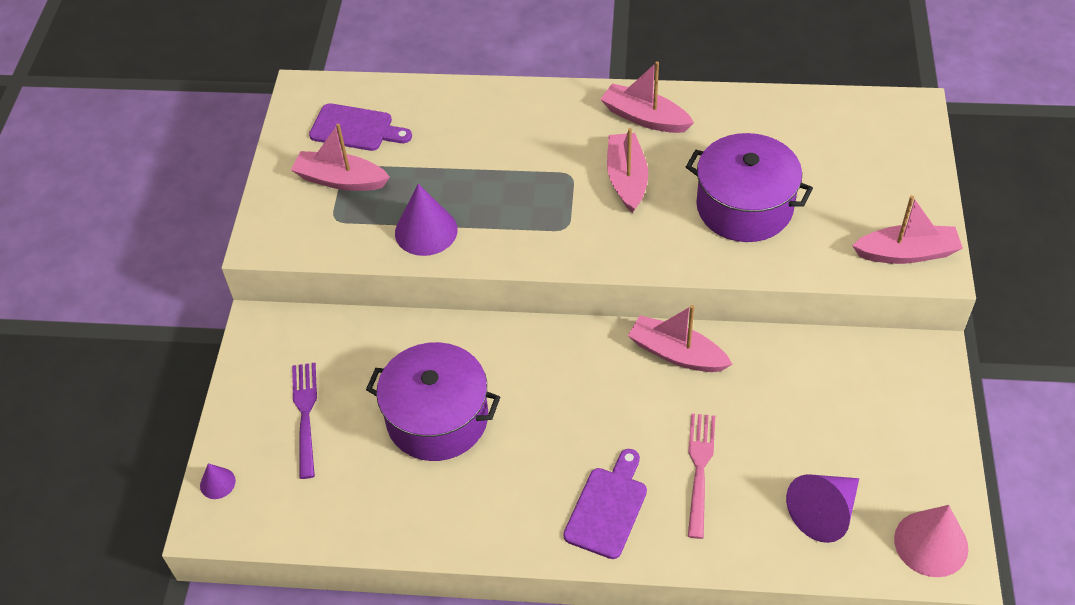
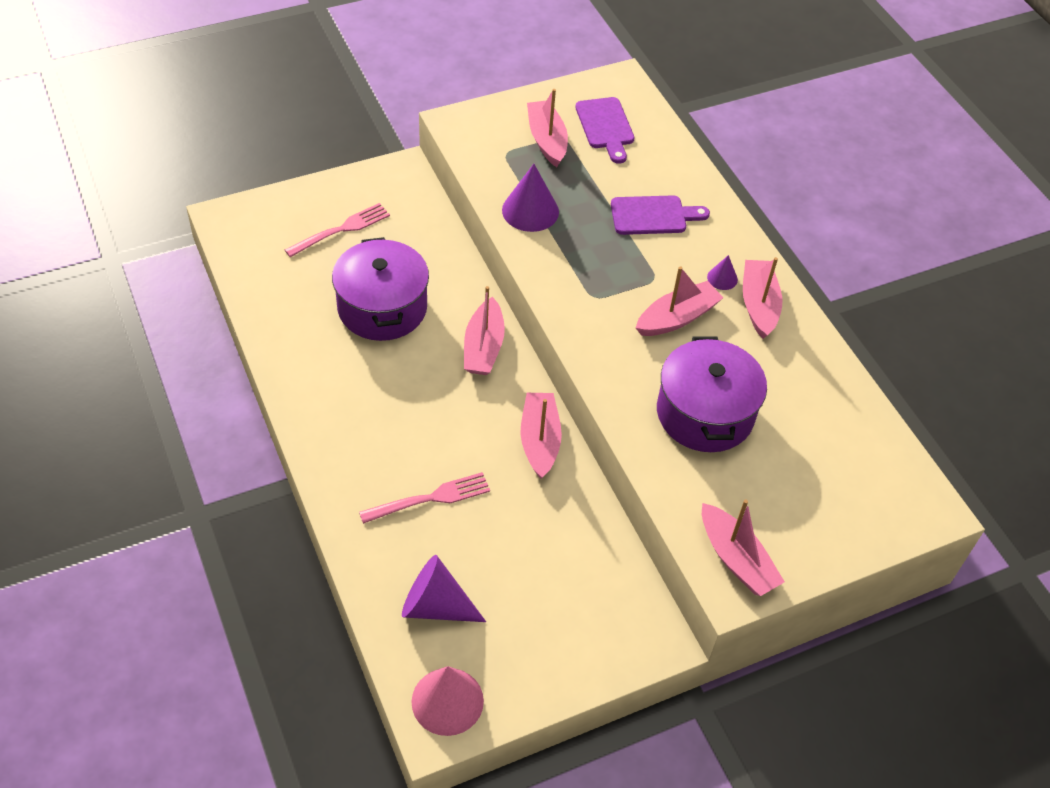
camera: 55 degrees right, 0 degrees up
(217, 483) = (257, 208): purple cone -> purple cone (722, 278)
(305, 415) = (341, 230): purple fork -> pink fork
(540, 352) = (483, 347): none -> pink boat
(608, 508) = (359, 448): purple cutting board -> purple cutting board (653, 216)

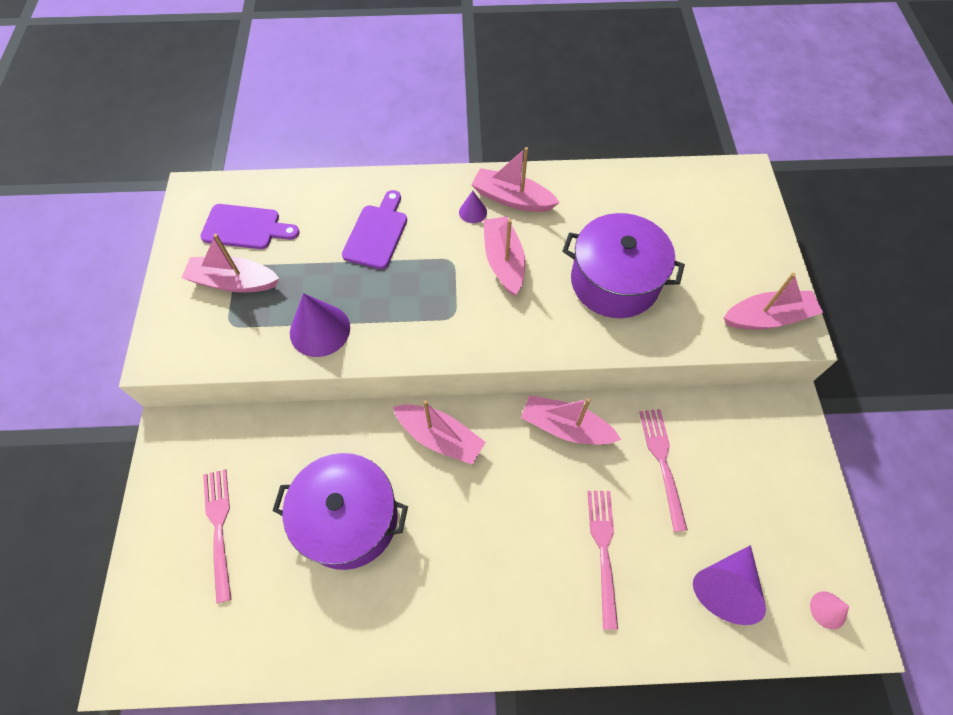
camera: 65 degrees left, 10 degrees up
(447, 701) = (828, 610): pink cone -> pink cone, size x0.52
(540, 530) = (662, 463): none -> pink fork

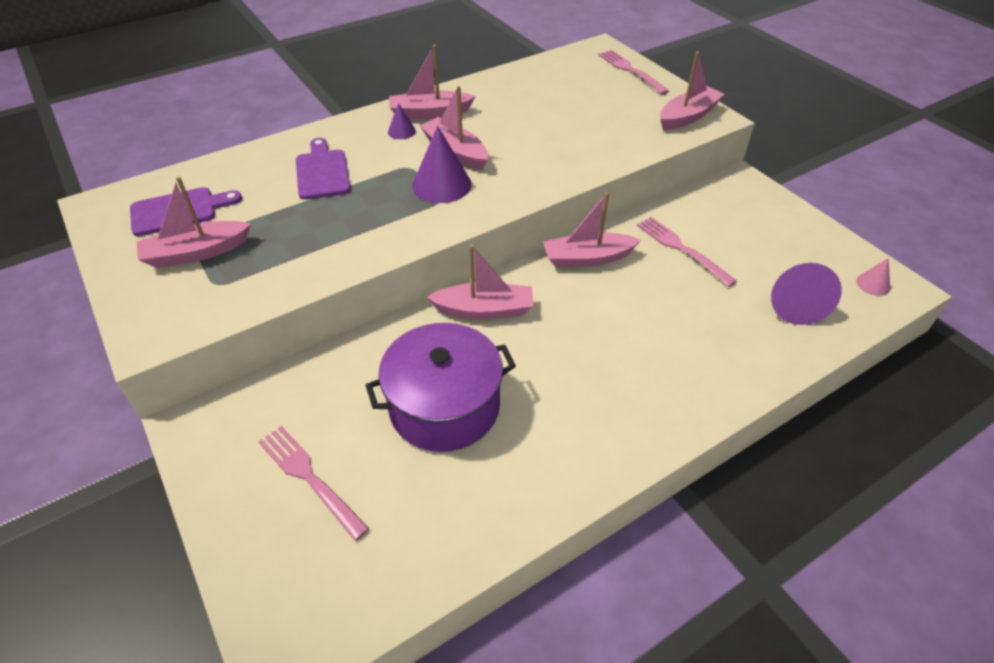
camera: 30 degrees left, 15 degrees down
(320, 330) = (318, 254): purple cone -> purple cone (441, 185)
(603, 550) = (686, 324): pink fork -> pink fork (630, 71)
(614, 281) = (557, 134): purple pot -> none

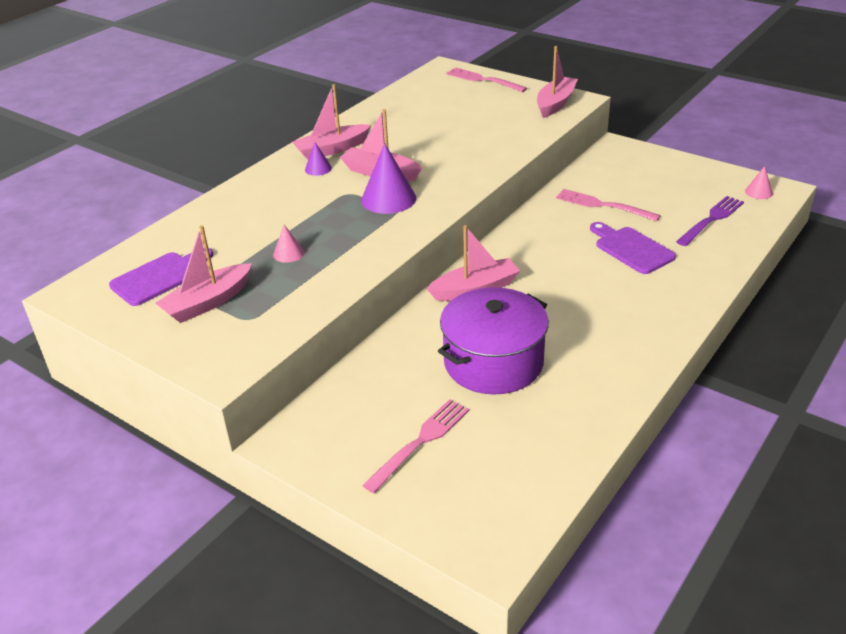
camera: 20 degrees left, 10 degrees down
(305, 220) = (288, 253): none -> pink cone
(309, 478) = (420, 442): pink fork -> pink fork turned 105 degrees clockwise
(322, 172) = (271, 215): purple cutting board -> purple cutting board (631, 249)
(587, 258) = (533, 231): pink boat -> none
(794, 304) = (711, 220): purple cone -> purple fork

